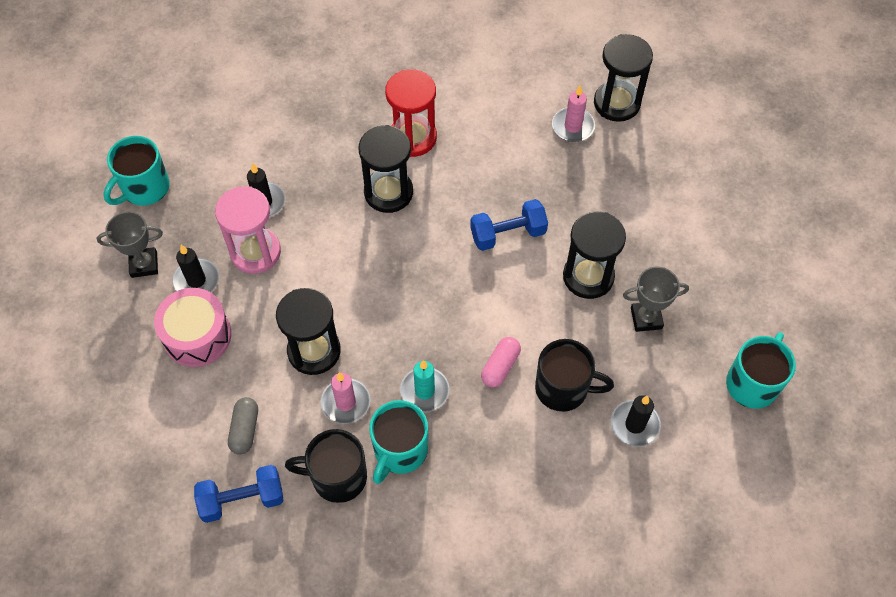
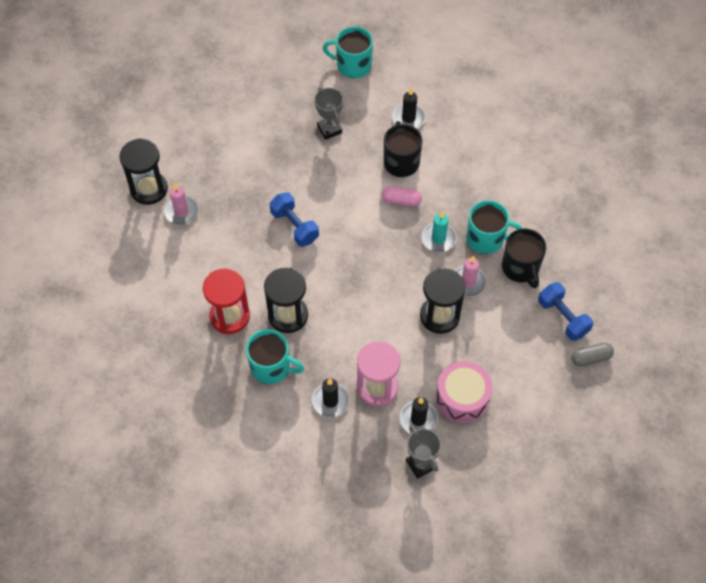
camera: 110 degrees left, 0 degrees up
(144, 188) = (352, 498): turquoise mug -> turquoise mug (271, 367)
(245, 430) = (516, 336): grey capsule -> grey capsule (590, 358)
(588, 276) = (310, 169): black hourglass -> none

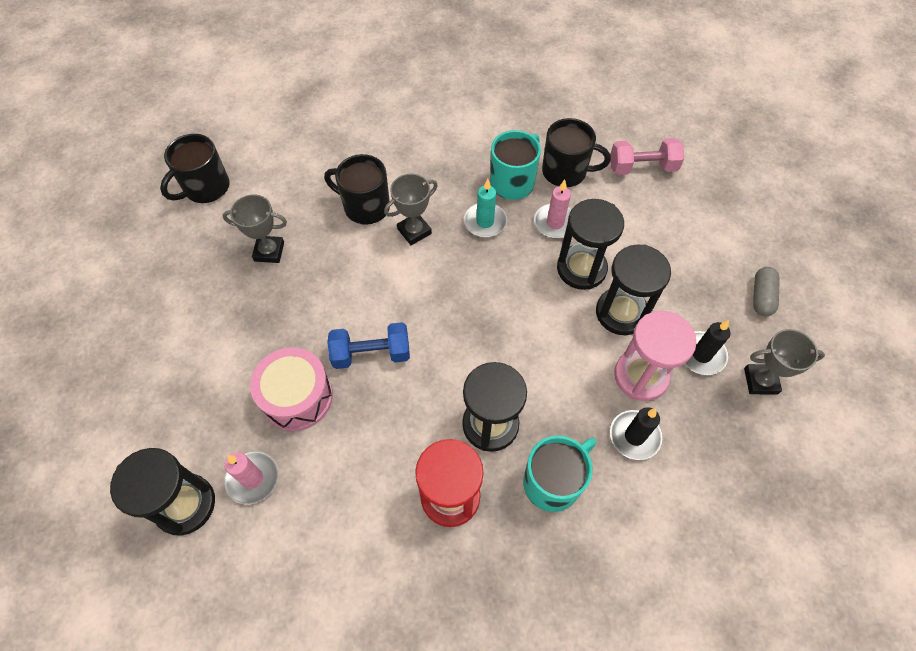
camera: 60 degrees left, 0 degrees up
(353, 65) = (206, 188): turquoise mug -> black mug
(401, 200) = (414, 231): pink capsule -> grey trophy
(408, 118) = (317, 173): black candle -> none
(419, 356) = (621, 313): none -> black hourglass
(462, 398) = (694, 299): pink drum -> pink drum (297, 397)
(563, 317) = (642, 167): blue dumbbell -> pink dumbbell
(590, 358) = (699, 169): grey capsule -> grey capsule (761, 297)

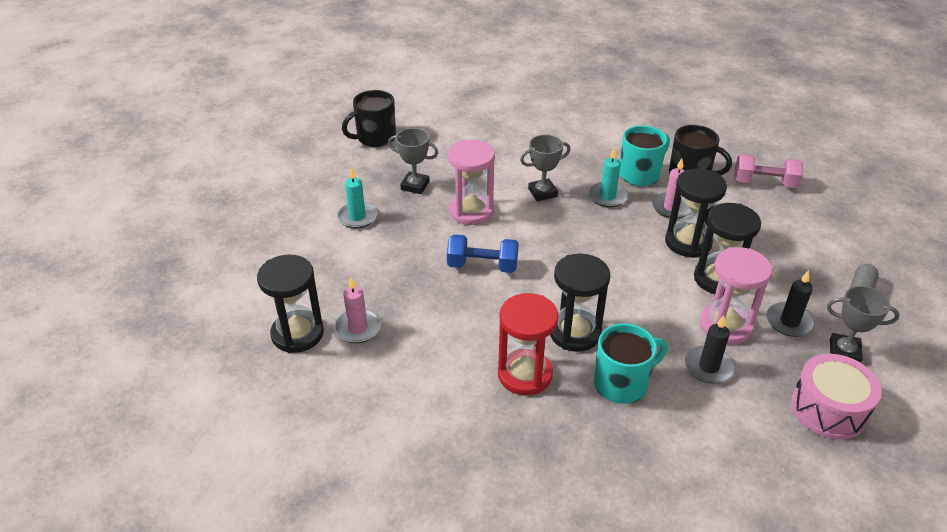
camera: 15 degrees right, 20 degrees down
(213, 314) = (357, 217): none -> turquoise candle
(297, 397) = (410, 282): pink drum -> pink drum (828, 409)
(341, 276) = (471, 211): none -> pink hourglass
(365, 207) = (504, 170): black mug -> none

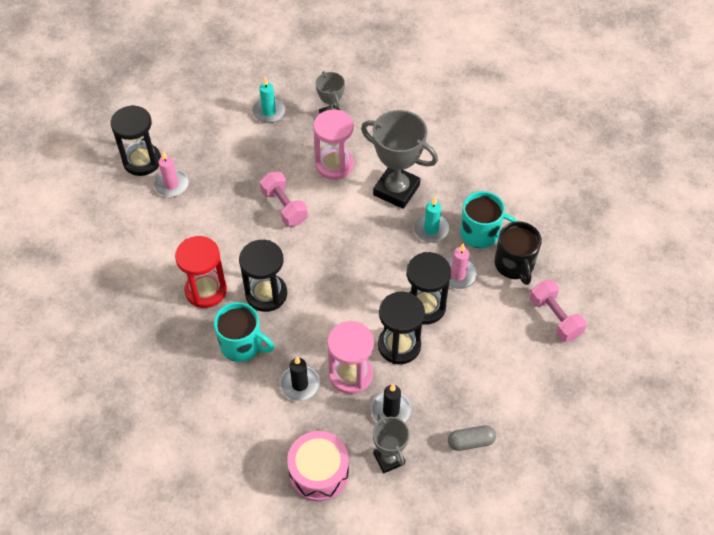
camera: 50 degrees right, 15 degrees up
(375, 138) = (361, 59): black mug -> none
(482, 266) = (284, 207): blue dumbbell -> pink dumbbell
(542, 193) = (396, 190): grey trophy -> grey trophy, size x1.71

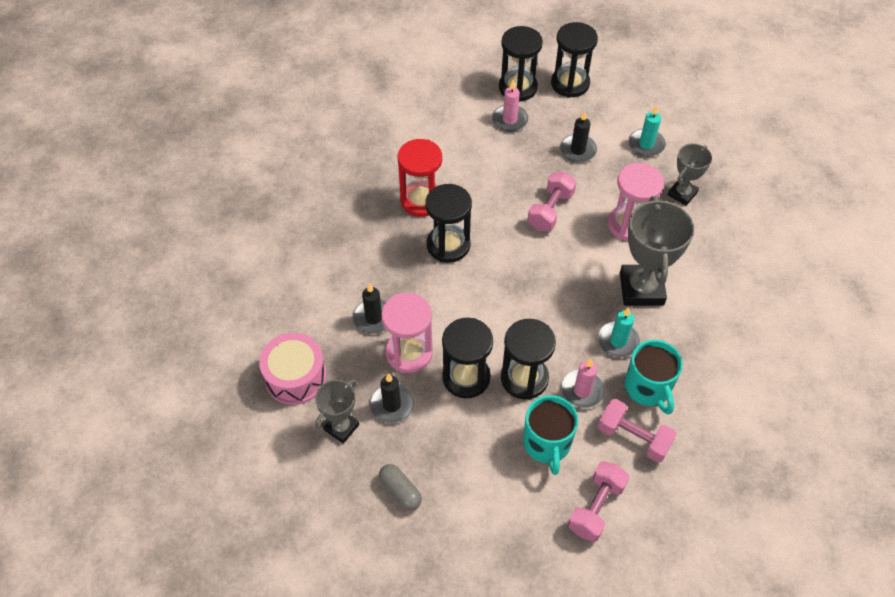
camera: 60 degrees right, 0 degrees up
(168, 125) = (570, 84): none -> black hourglass
(239, 157) = (578, 150): none -> black candle
(242, 345) = (385, 255): turquoise mug -> turquoise mug (547, 443)
(514, 265) = (633, 437): black mug -> pink dumbbell

